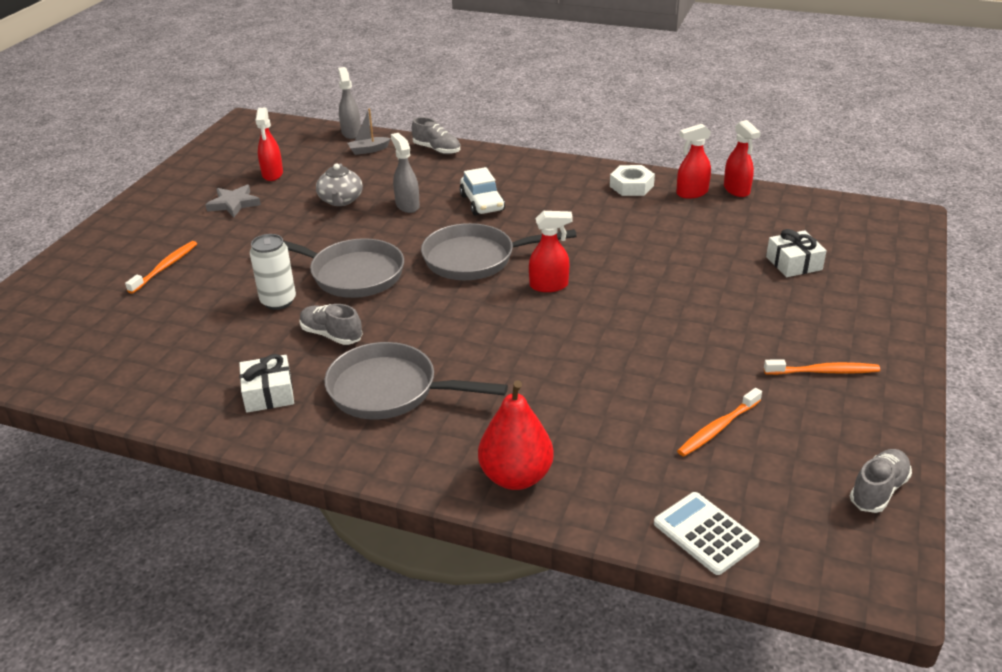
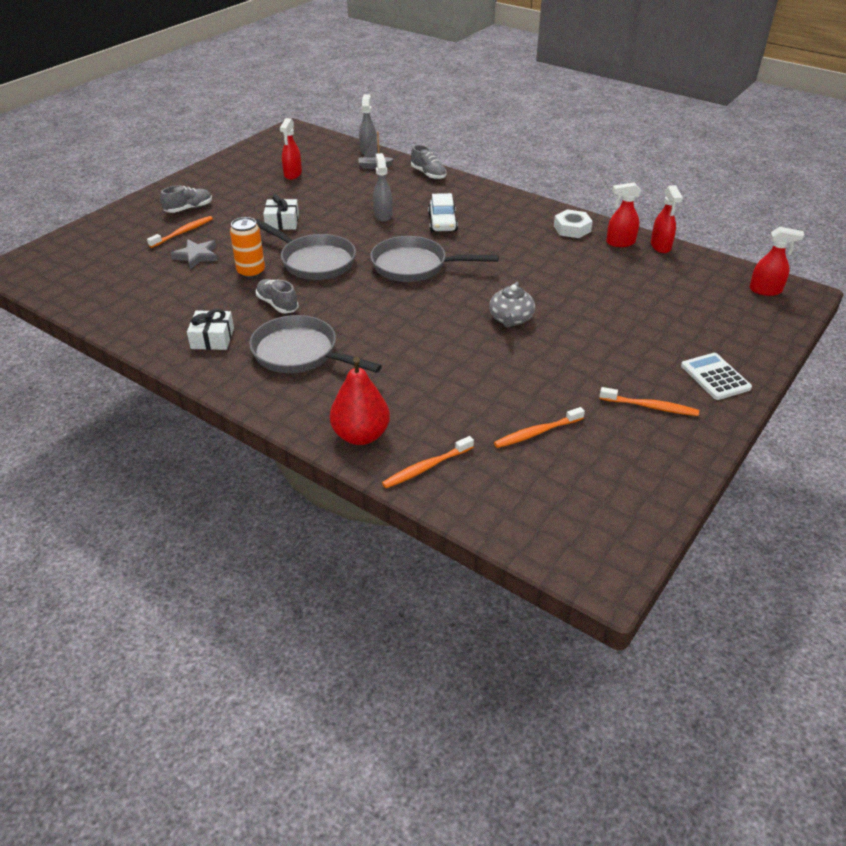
camera: 15 degrees right, 5 degrees up
(234, 204) = (253, 193): grey star -> grey star (197, 256)
(278, 301) = (251, 272): white can -> orange can
(341, 200) = (334, 203): grey teapot -> grey teapot (510, 319)
(549, 286) = (461, 297): red spray bottle -> red spray bottle (765, 290)
(614, 499) = (426, 467): none -> orange toothbrush
(705, 533) = (483, 508): white calculator -> white calculator (715, 377)
(793, 263) = (675, 315): white gift -> white gift (282, 222)
(878, 490) = (642, 508): grey shoe -> grey shoe (189, 209)

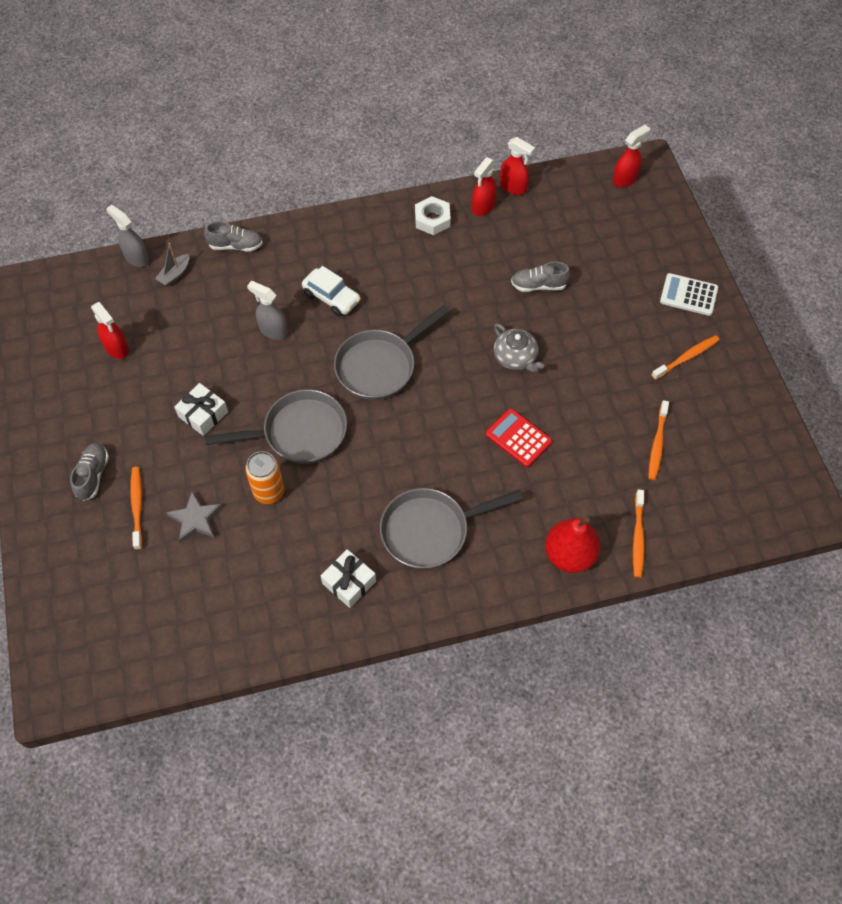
camera: 50 degrees left, 20 degrees up
(277, 304) = (342, 503): grey shoe -> grey shoe (539, 285)
(439, 355) = (518, 438): none -> red calculator

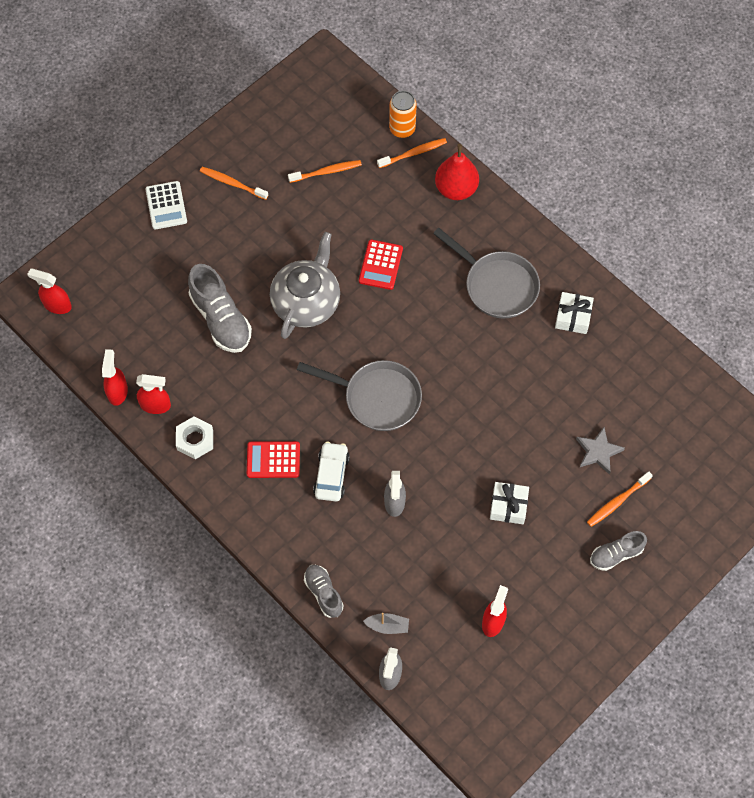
camera: 120 degrees left, 5 degrees up
(269, 492) = (541, 413): orange can -> orange can (402, 129)
(299, 432) = (477, 422): grey pan -> none
(375, 263) = (273, 460): none -> red calculator
(515, 358) = (306, 301): grey teapot -> grey teapot, size x1.70
(539, 285) = (221, 319): grey shoe -> grey shoe, size x1.69

